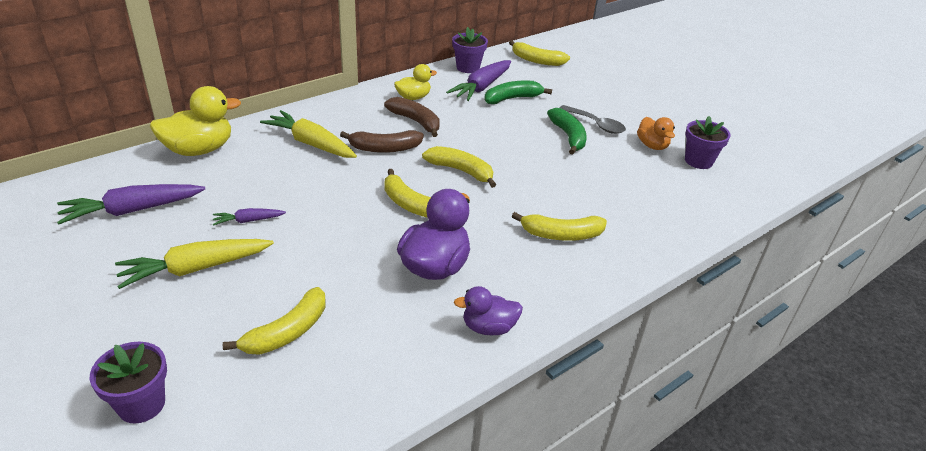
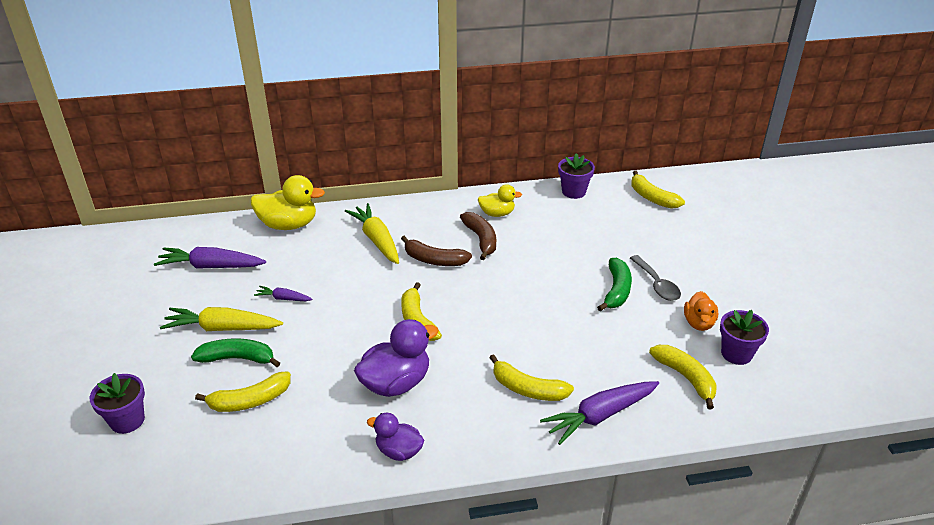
camera: 30 degrees right, 0 degrees up
(461, 171) = (484, 300): yellow banana -> yellow banana (685, 377)
(482, 87) = (571, 216): purple carrot -> purple carrot (600, 416)
(512, 98) = (592, 236): green banana -> green banana (237, 358)

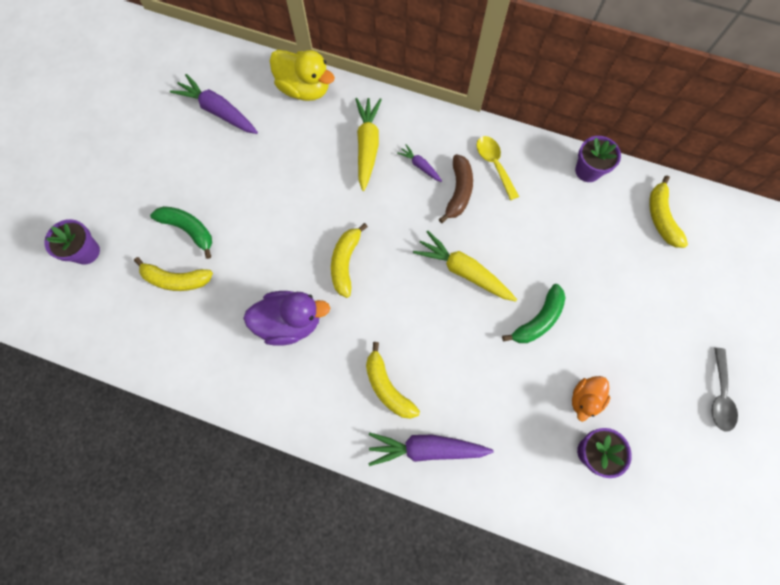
camera: 30 degrees right, 35 degrees up
(222, 328) = (193, 189): yellow carrot -> yellow carrot (463, 271)
(283, 298) = (255, 180): purple carrot -> purple carrot (420, 166)
(399, 451) = (254, 392): purple duck -> none
(434, 260) = (401, 197): brown banana -> none
(497, 213) = (494, 165): yellow duck -> yellow spoon
(656, 284) = (580, 332): grey spoon -> grey spoon (719, 395)
(685, 377) = (526, 451): yellow banana -> none

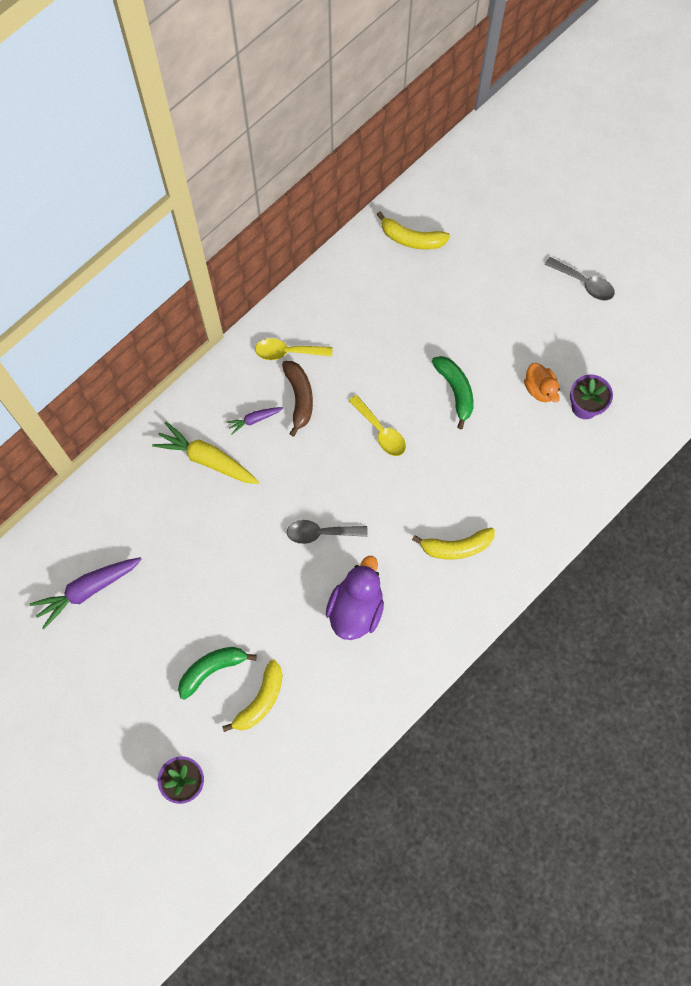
camera: 65 degrees left, 0 degrees up
(304, 89) = (107, 492): yellow duck -> none
(345, 263) = (321, 533): yellow banana -> grey spoon
(426, 448) = (524, 538): purple carrot -> none
(458, 192) = (299, 397): brown banana -> brown banana turned 45 degrees clockwise
(463, 271) = (380, 431): yellow carrot -> yellow spoon
(588, 170) = (336, 274): purple flower pot -> none

